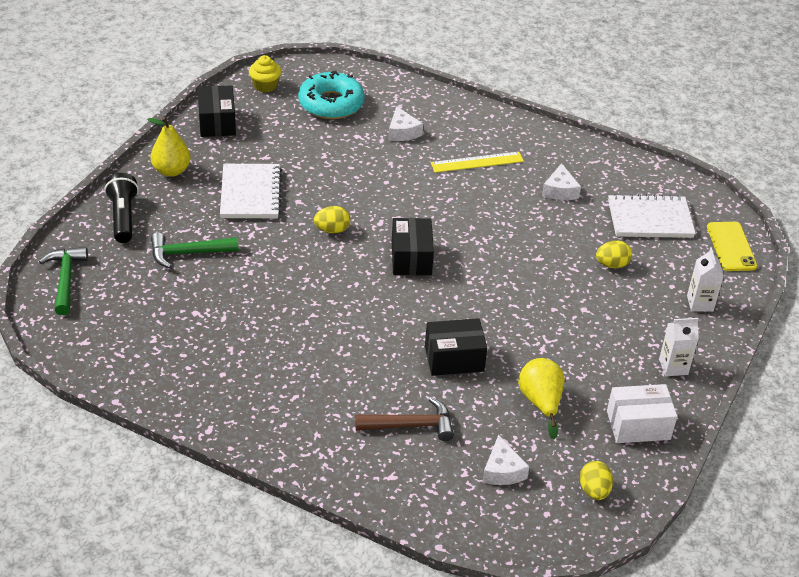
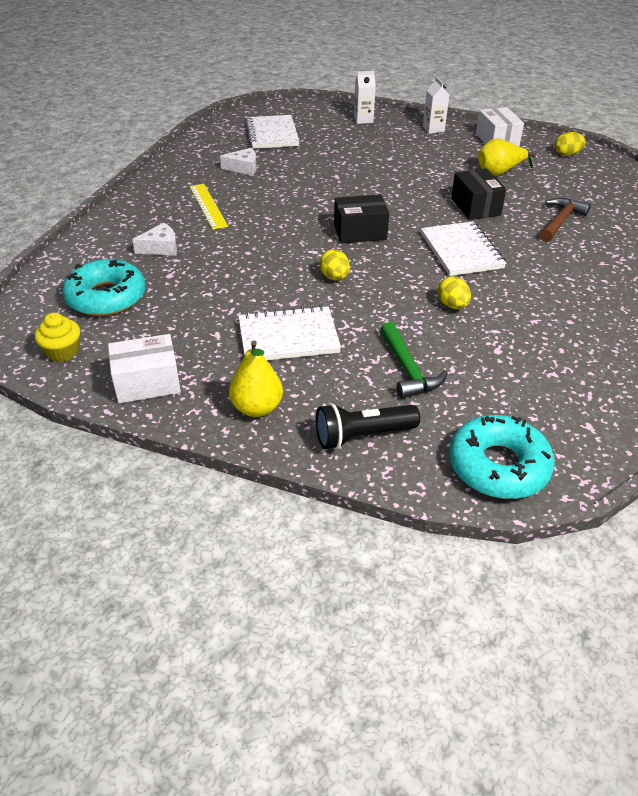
camera: 95 degrees left, 0 degrees up
(65, 279) = (498, 466): green hammer -> turquoise donut
(217, 122) = (147, 383): black box -> white box
(361, 325) = (461, 251): none -> white notebook
(411, 425) = (560, 221): brown hammer -> brown hammer turned 45 degrees clockwise
(502, 471) = (575, 185): white cheese -> none
(612, 265) = (333, 148): yellow egg -> yellow egg (452, 305)
(731, 247) = (296, 108): yellow phone -> none

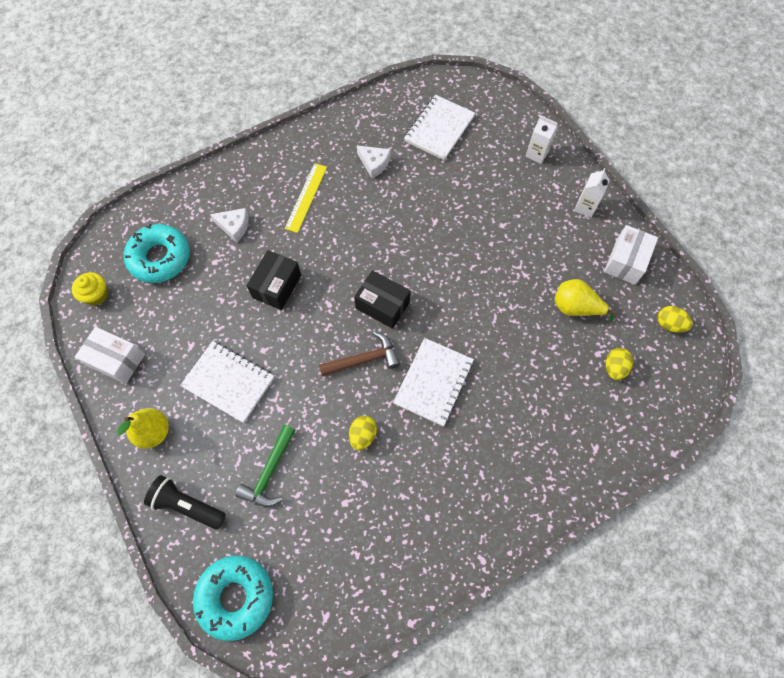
camera: 40 degrees right, 25 degrees up
(334, 277) = (314, 344): yellow egg -> yellow egg (614, 368)
(475, 207) = (503, 338): black box -> black box (277, 286)
(560, 221) = (553, 406): brown hammer -> brown hammer (364, 359)

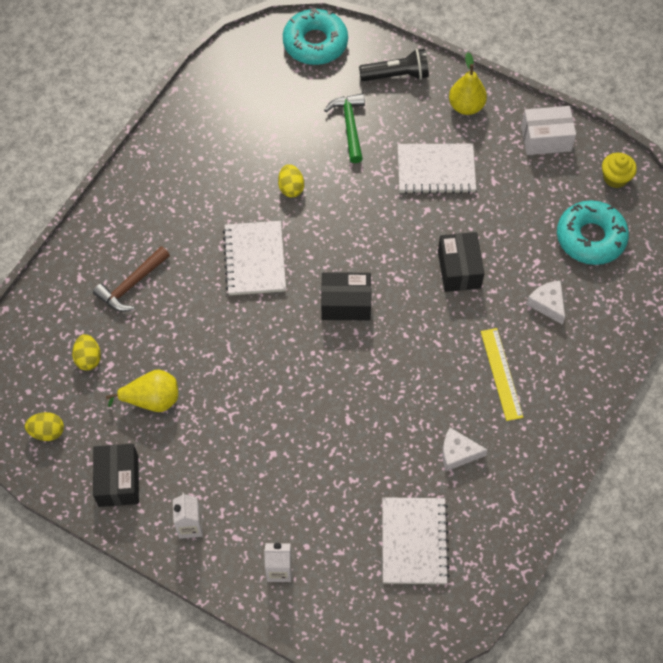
camera: 150 degrees right, 5 degrees down
(234, 227) = (547, 304): white cheese -> white cheese turned 75 degrees clockwise
(364, 359) = (330, 247): brown hammer -> brown hammer (131, 285)
(625, 261) = (118, 481): white box -> black box

